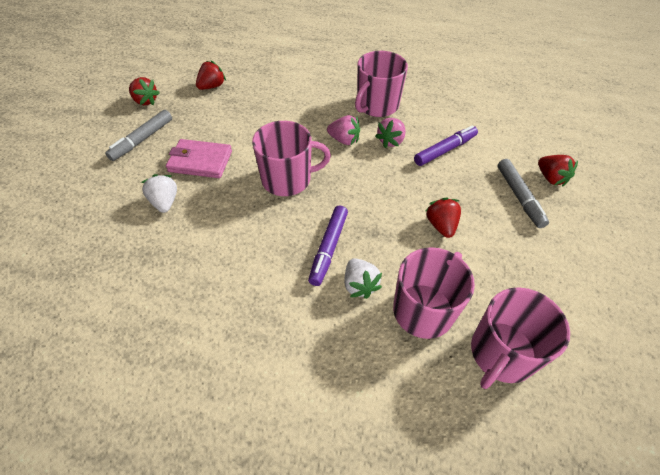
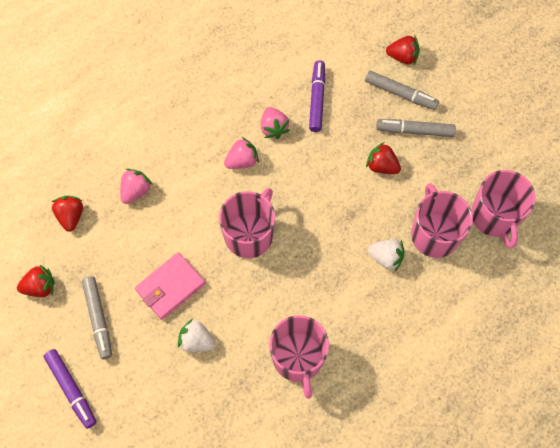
camera: 50 degrees left, 15 degrees up
(261, 103) = (136, 191): none -> pink strawberry
(328, 248) = (340, 254): purple marker -> purple marker (71, 389)
(377, 105) = (223, 103): pink mug -> pink mug (298, 358)
(501, 228) = (415, 130): none -> grey marker

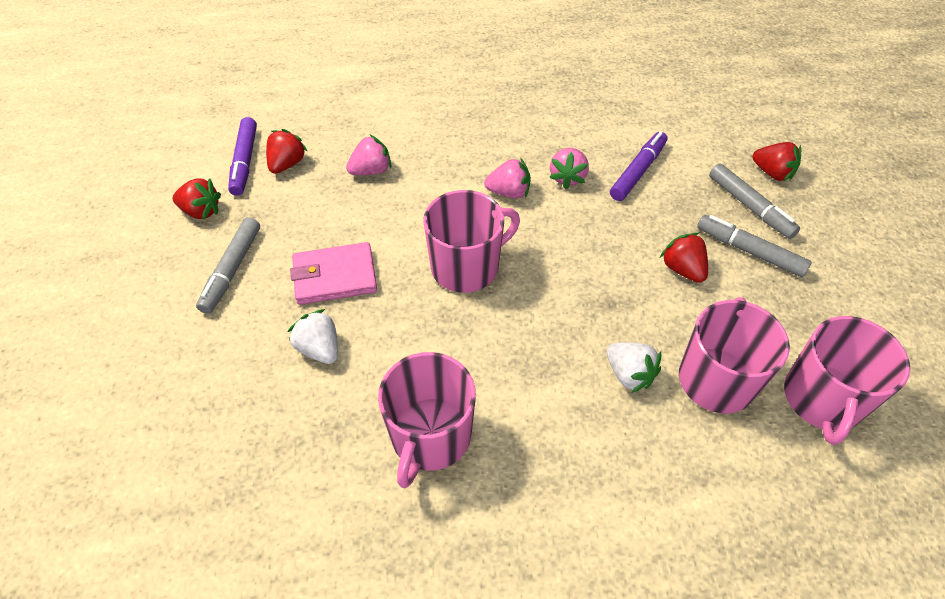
camera: 30 degrees right, 15 degrees down
(71, 389) = (141, 326): purple marker -> purple marker (244, 162)

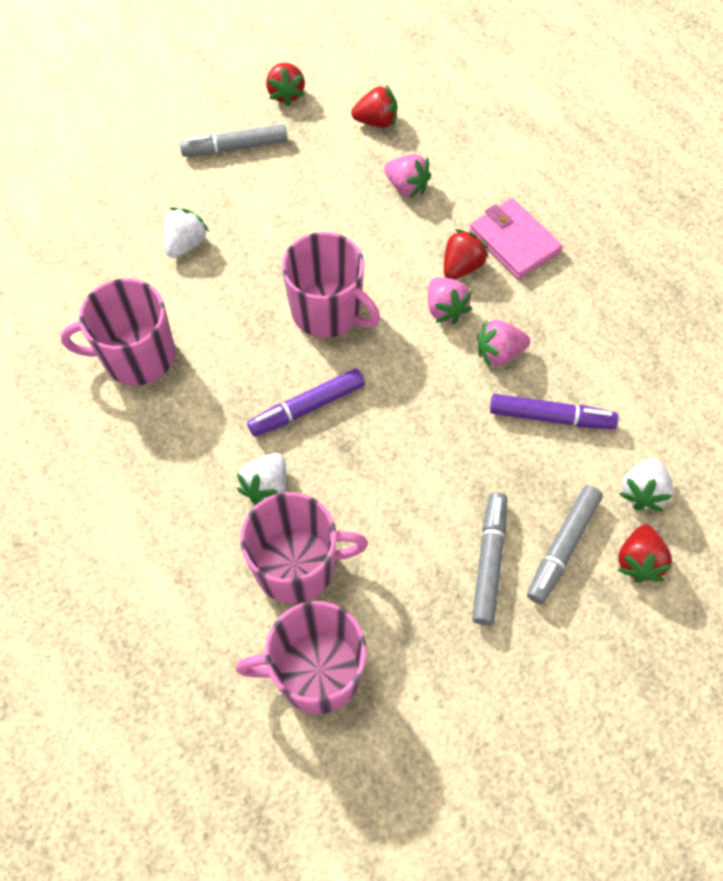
camera: 65 degrees right, 10 degrees up
(244, 162) = (361, 91): purple marker -> purple marker (307, 407)
(335, 277) = (264, 219): pink wallet -> pink wallet (514, 242)
(682, 269) = (425, 500): red strawberry -> red strawberry (461, 267)
(718, 150) = (642, 492): none -> white strawberry

